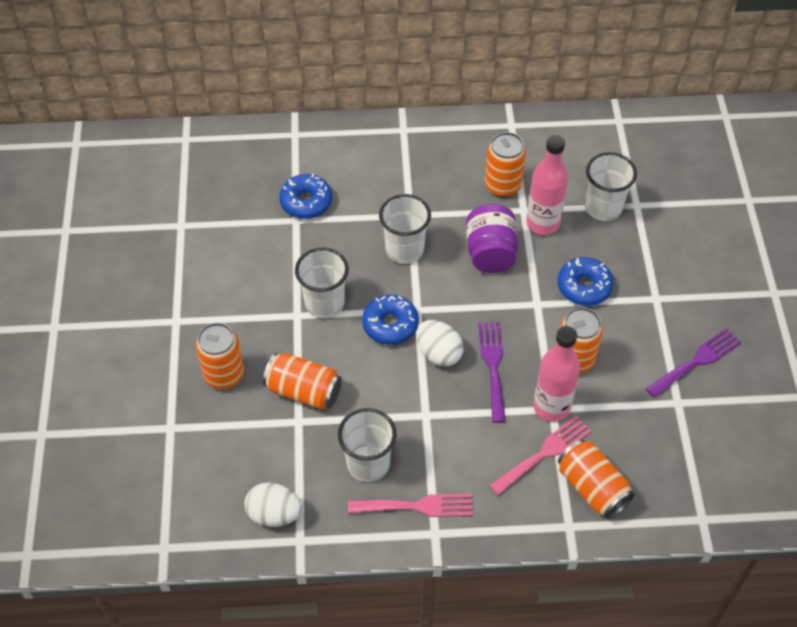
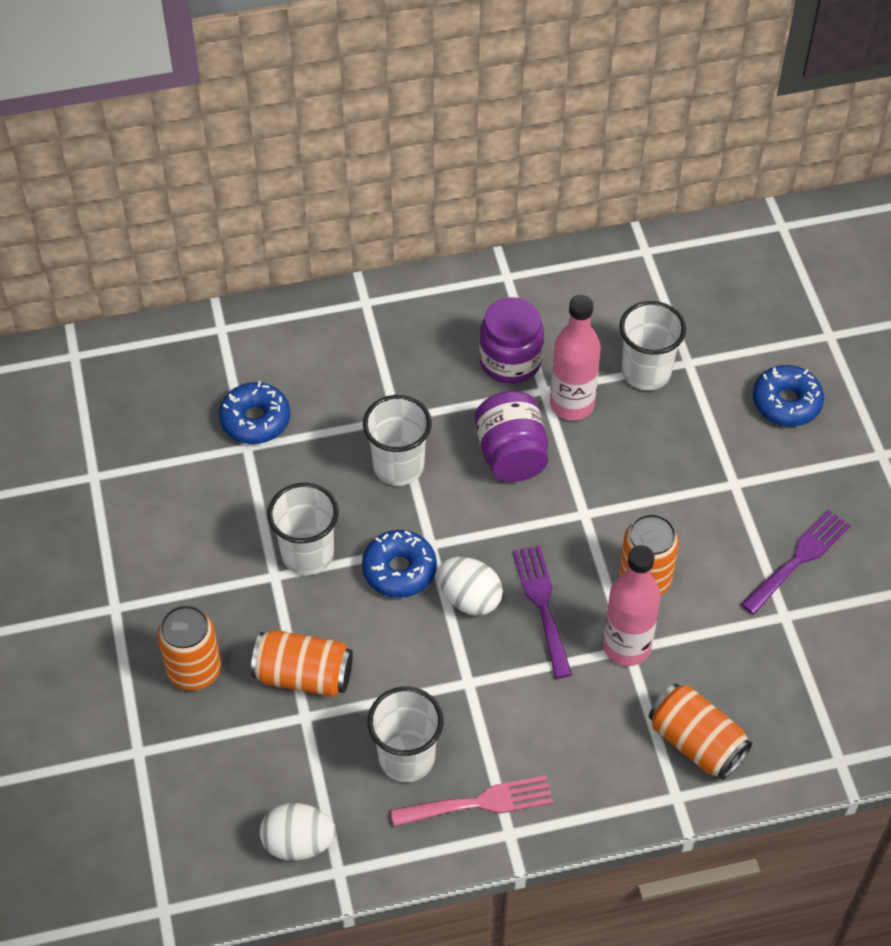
camera: 10 degrees left, 0 degrees up
(502, 186) = (510, 361): orange can -> purple jar
(544, 453) = (628, 708): pink fork -> none
(584, 287) = (640, 482): blue donut -> blue donut (786, 403)

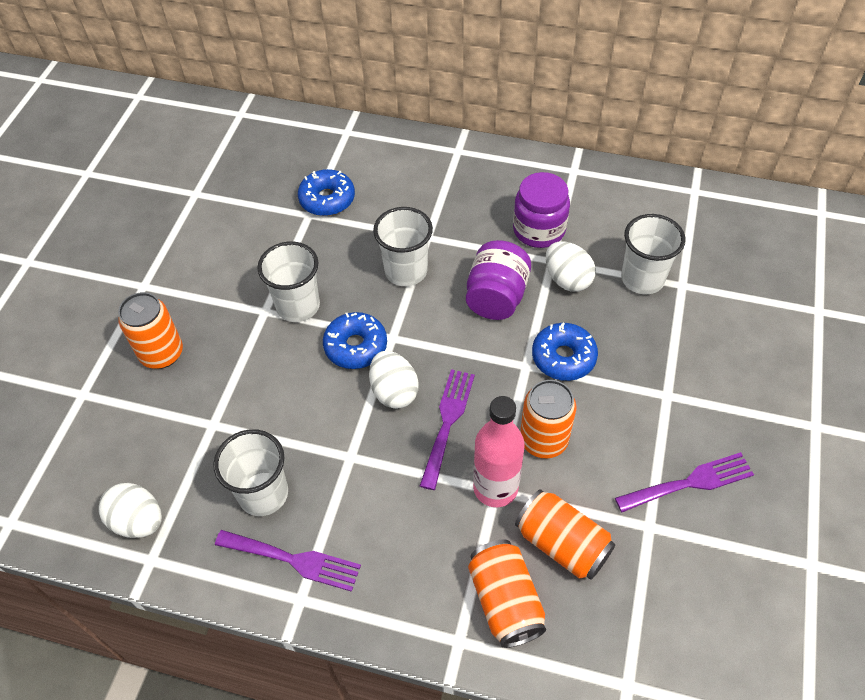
camera: 30 degrees right, 0 degrees up
(304, 675) = (233, 393): orange can -> orange can (562, 544)
(479, 803) = (294, 560): pink fork -> purple fork
(572, 404) = (567, 279): pink bottle -> white egg
(786, 403) = (750, 349): blue donut -> blue donut (563, 357)

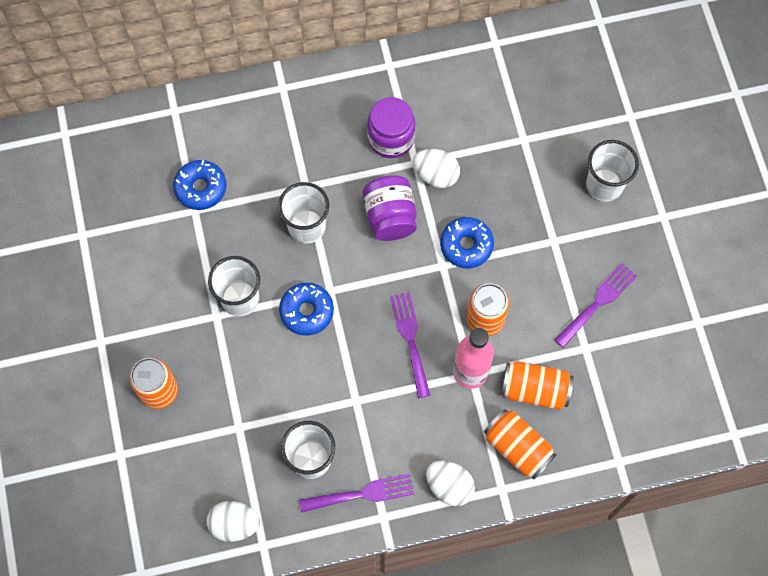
camera: 30 degrees left, 15 degrees up
(394, 391) = (357, 334): white egg -> white egg (449, 486)
(642, 279) = (492, 148): white cup -> white cup (604, 185)

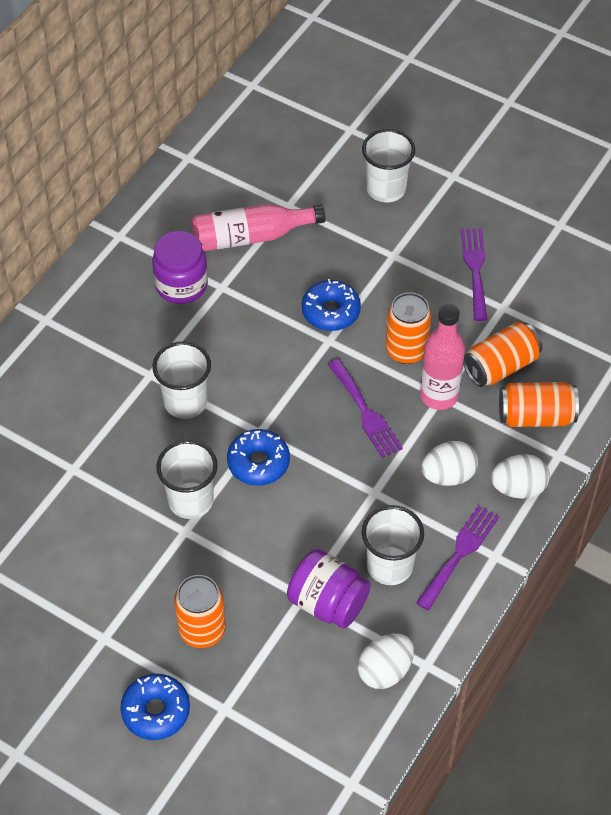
camera: 45 degrees left, 15 degrees down
(201, 188) = (59, 448): blue donut -> blue donut (156, 711)
(390, 217) = (246, 340): purple jar -> purple jar (328, 602)
(410, 339) = (365, 412): purple fork -> purple fork turned 150 degrees counterclockwise
(436, 175) = (248, 282): white egg -> white egg (448, 475)
(473, 141) = (251, 237): none -> pink bottle

